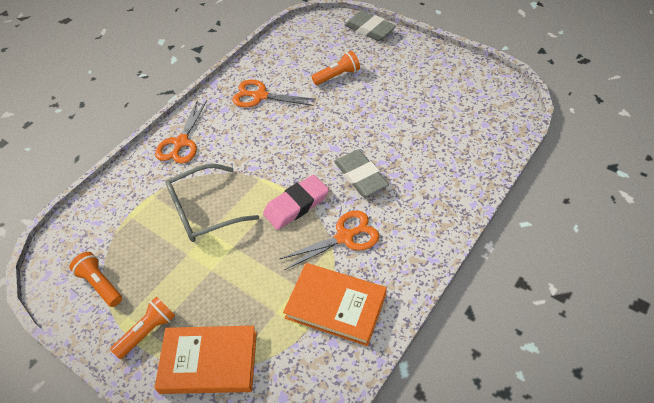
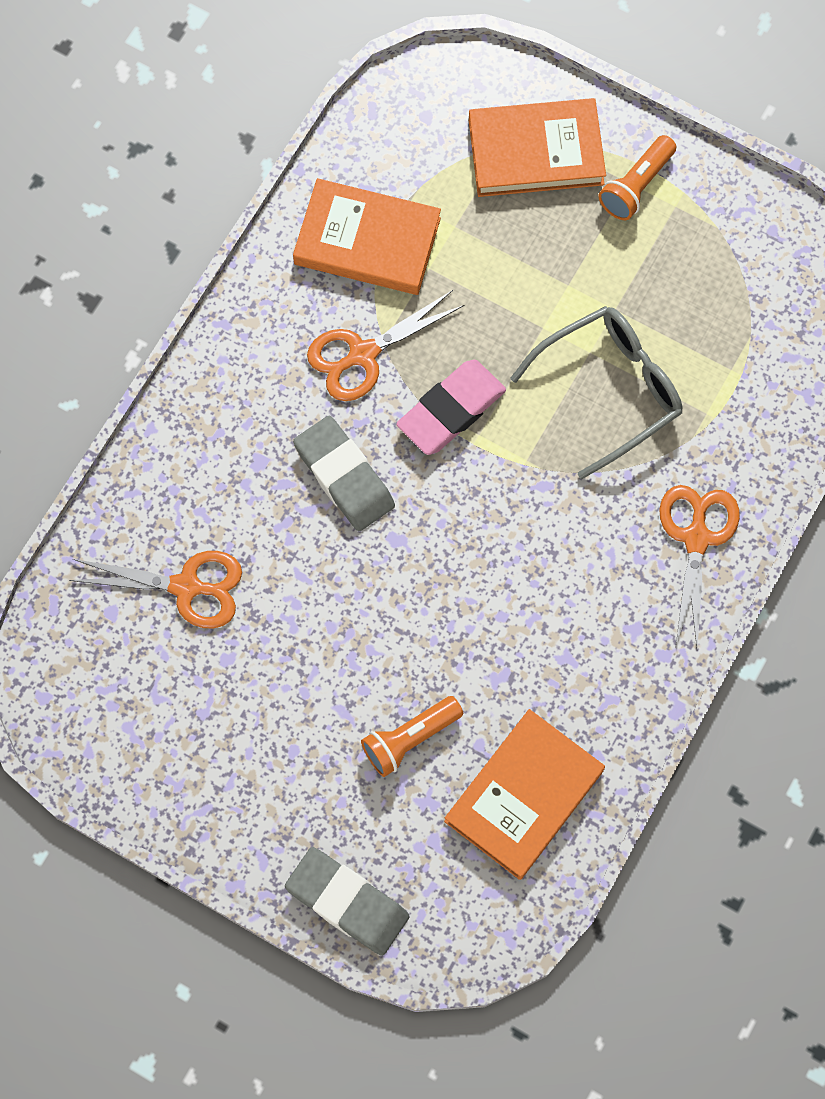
camera: 170 degrees right, 20 degrees up
(100, 284) = (736, 250): orange flashlight -> none
(260, 96) = (566, 671): orange scissors -> orange scissors (186, 587)
(289, 57) = (524, 796): none -> orange book

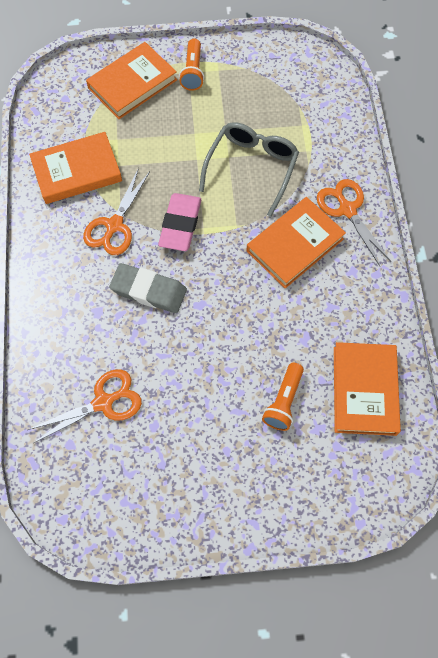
camera: 35 degrees left, 5 degrees down
(347, 902) = (317, 513): grey eraser -> none
(584, 540) = (295, 245): none -> orange book

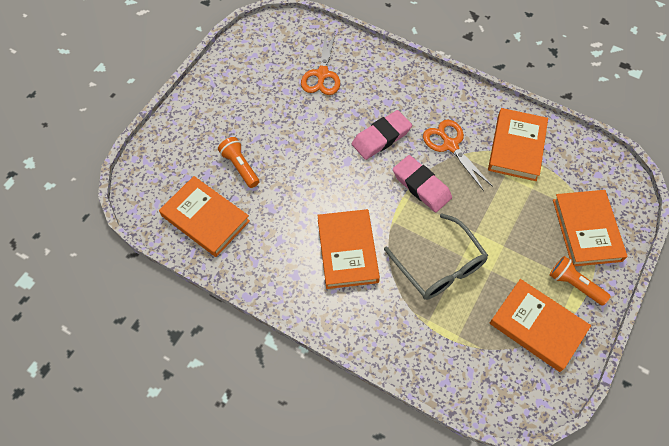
camera: 125 degrees right, 5 degrees down
(149, 291) = (381, 137): grey eraser -> pink eraser
(250, 80) = (537, 326): none -> orange book
(347, 210) = (349, 311): orange scissors -> none

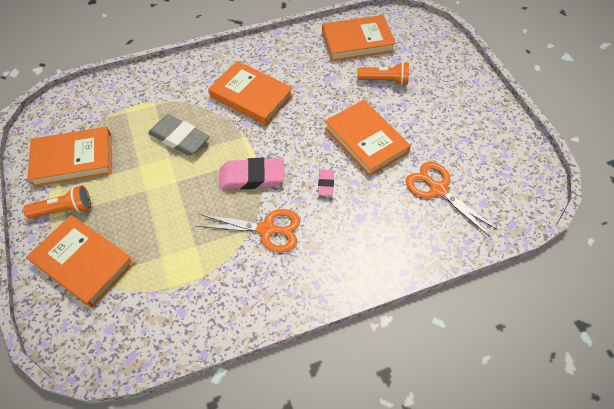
camera: 130 degrees right, 5 degrees down
(381, 137) = (326, 184): pink eraser -> pink eraser, size x0.52
(439, 266) = (179, 138): grey glasses -> grey eraser
(516, 147) = (209, 283): orange book -> orange book (366, 140)

